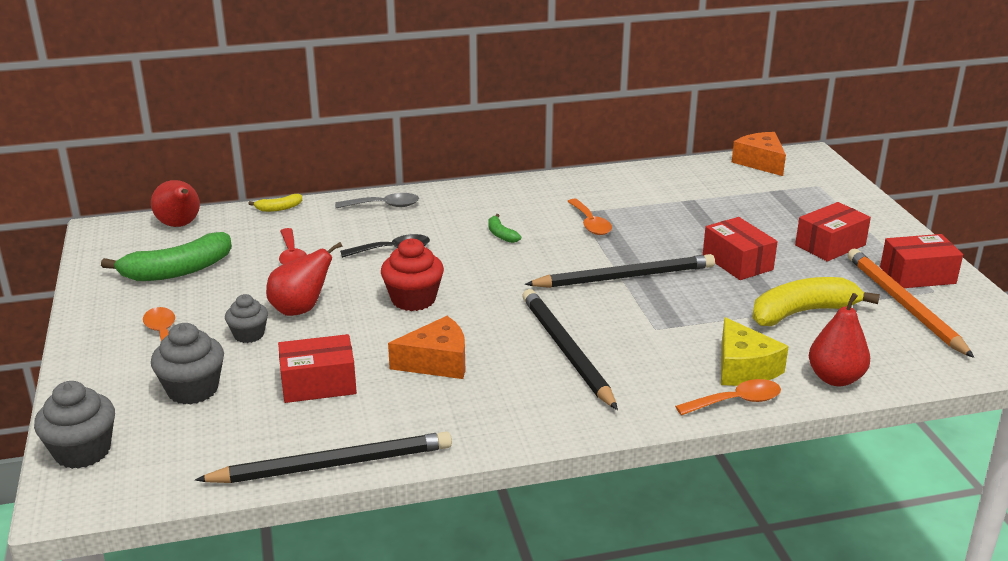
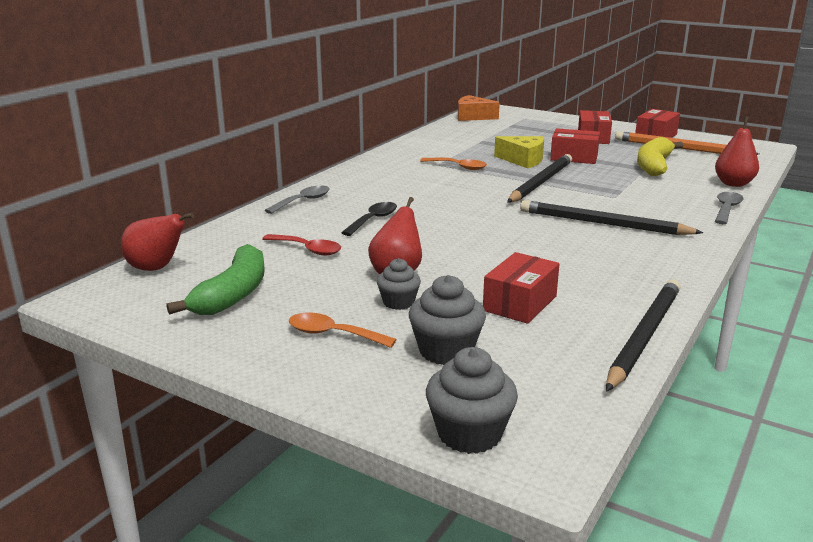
camera: 45 degrees left, 5 degrees down
(279, 208) = (222, 229): yellow banana -> none
(413, 299) = (456, 237): red cupcake -> none
(437, 362) = (555, 259): orange cheese -> none
(501, 234) = (421, 189): green banana -> none
(736, 401) = (726, 209): orange spoon -> grey spoon
(743, 368) = (692, 195): yellow cheese -> yellow cheese (523, 160)

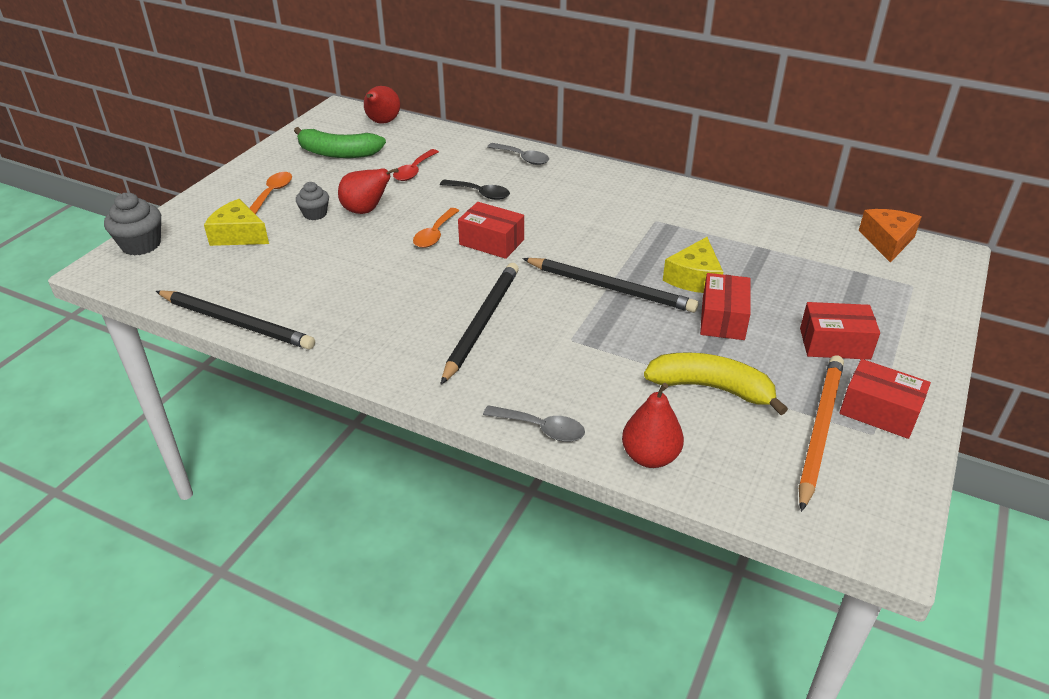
camera: 85 degrees right, 15 degrees up
(446, 351) = (239, 235): grey cupcake -> yellow cheese
(458, 167) = (650, 233): orange spoon -> orange spoon (435, 234)
(520, 303) = (304, 266): red box -> red box (491, 242)

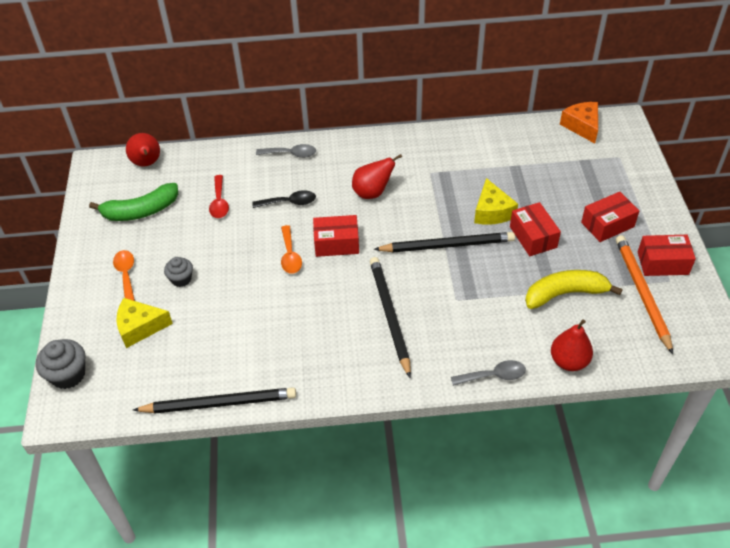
camera: 30 degrees left, 10 degrees up
(366, 211) = (218, 258): red pear -> red pear (372, 192)

